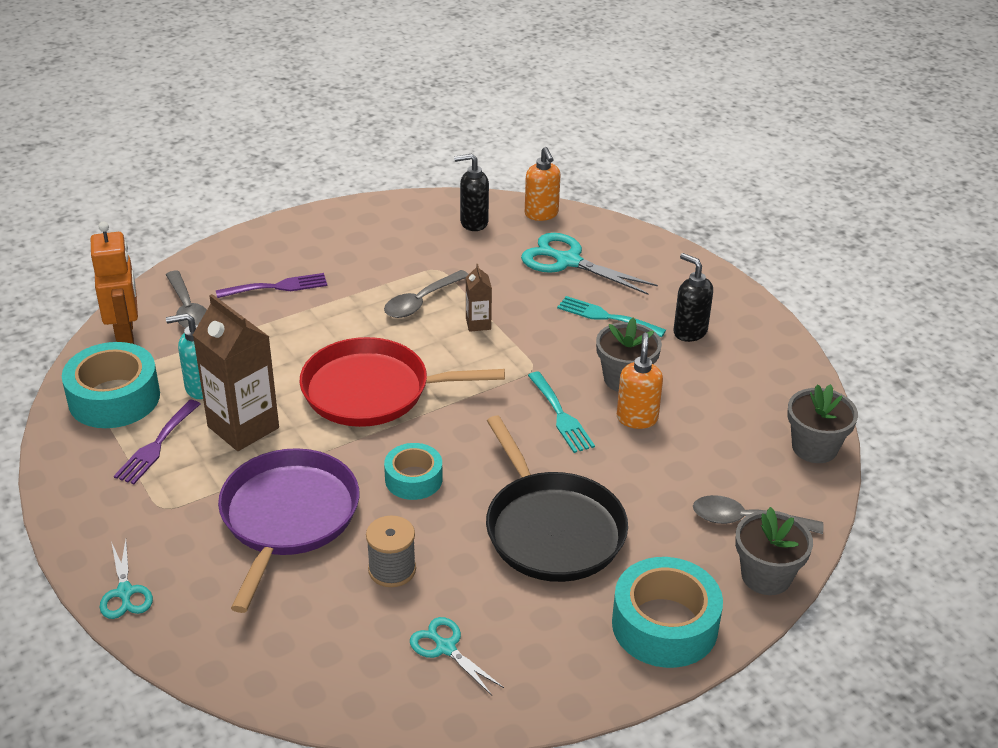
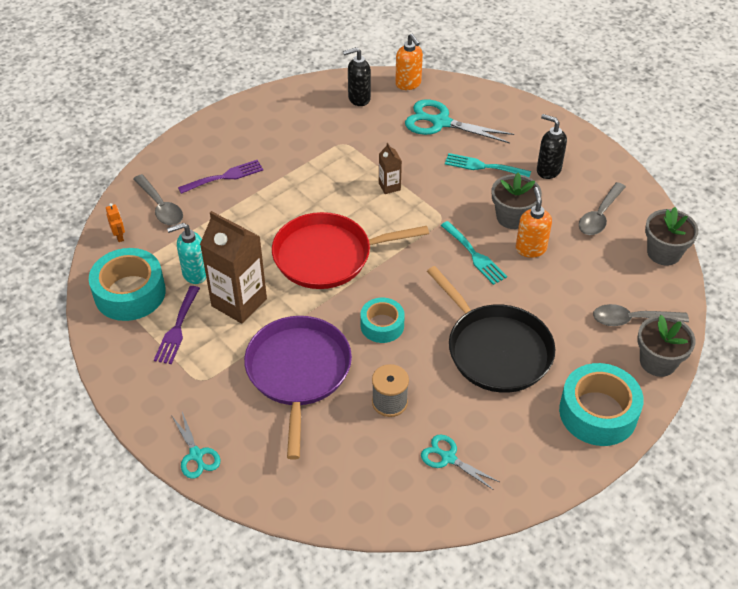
camera: 10 degrees left, 10 degrees up
(125, 334) = (119, 236): orange robot -> orange robot, size x0.44
(421, 301) = (340, 173): grey spoon -> grey spoon (599, 216)

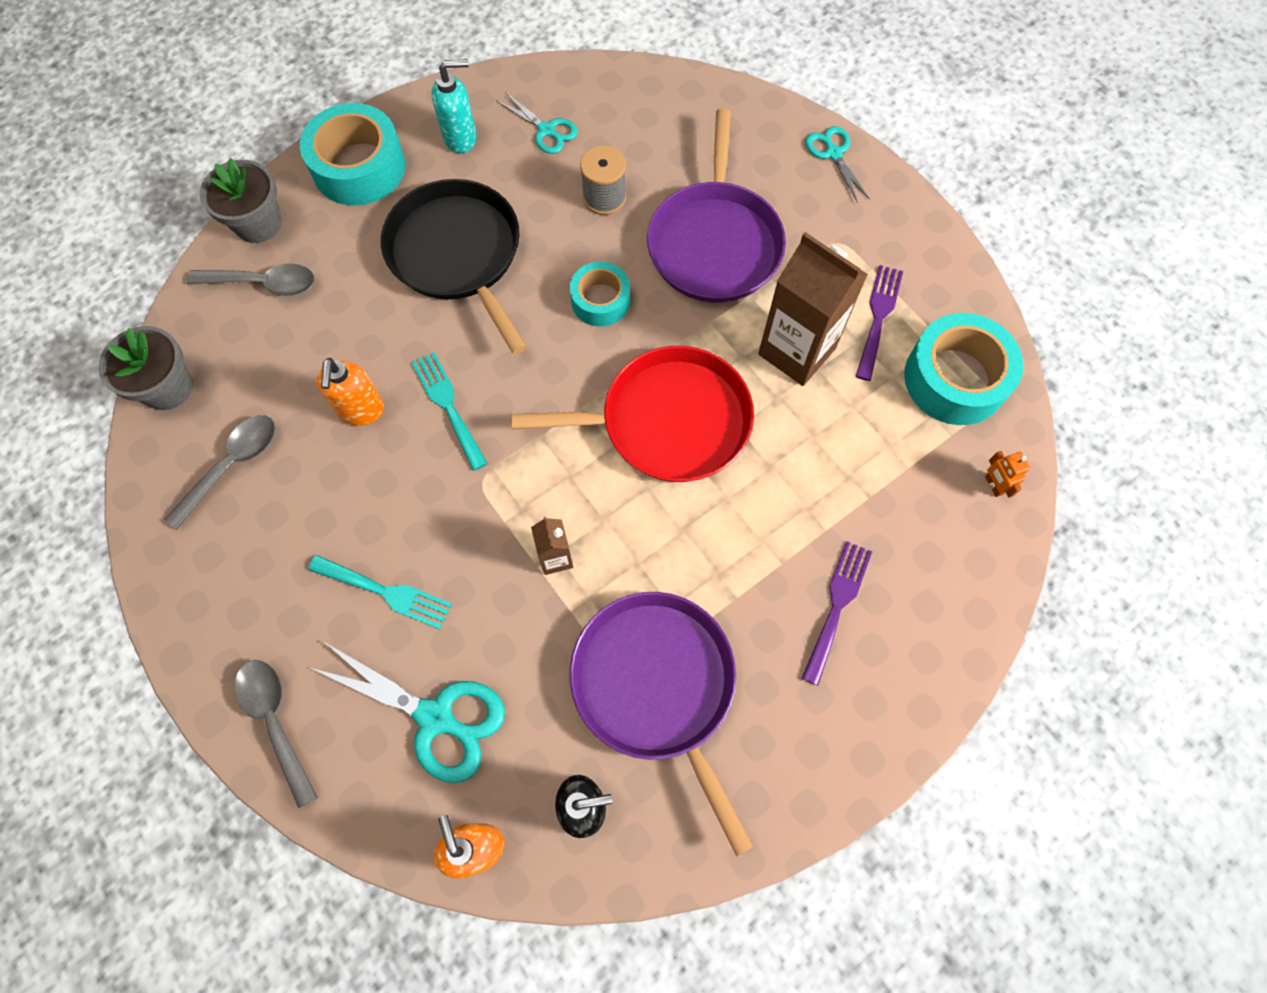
camera: 175 degrees left, 20 degrees up
(161, 207) = (938, 543): grey spoon -> grey spoon (276, 722)
(194, 273) = (865, 405): turquoise soap dispenser -> turquoise soap dispenser (461, 138)
(225, 177) = (837, 605): purple fork -> purple fork turned 135 degrees clockwise
(325, 140) = (657, 687): none -> purple pan
(512, 217) = (370, 474): grey flower pot -> none
(548, 170) = (277, 573): black soap dispenser -> none

